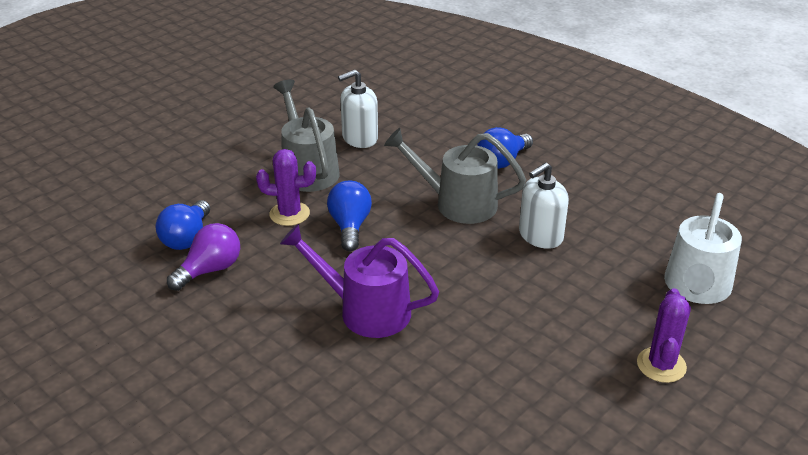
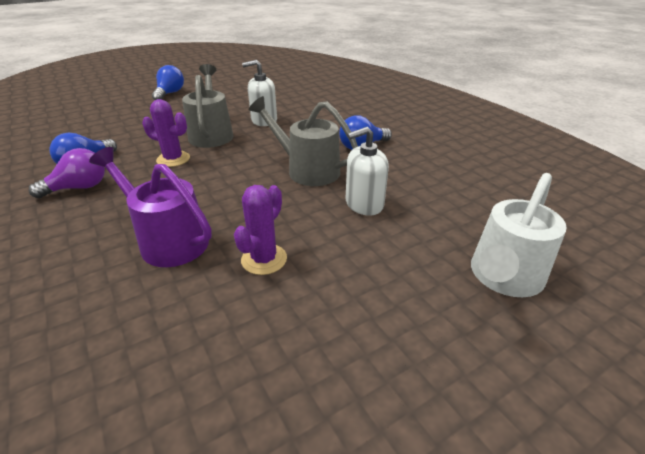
camera: 15 degrees right, 0 degrees up
(350, 226) = (210, 174): blue light bulb -> blue light bulb (170, 93)
(661, 365) = (434, 360): purple cactus -> purple cactus (264, 259)

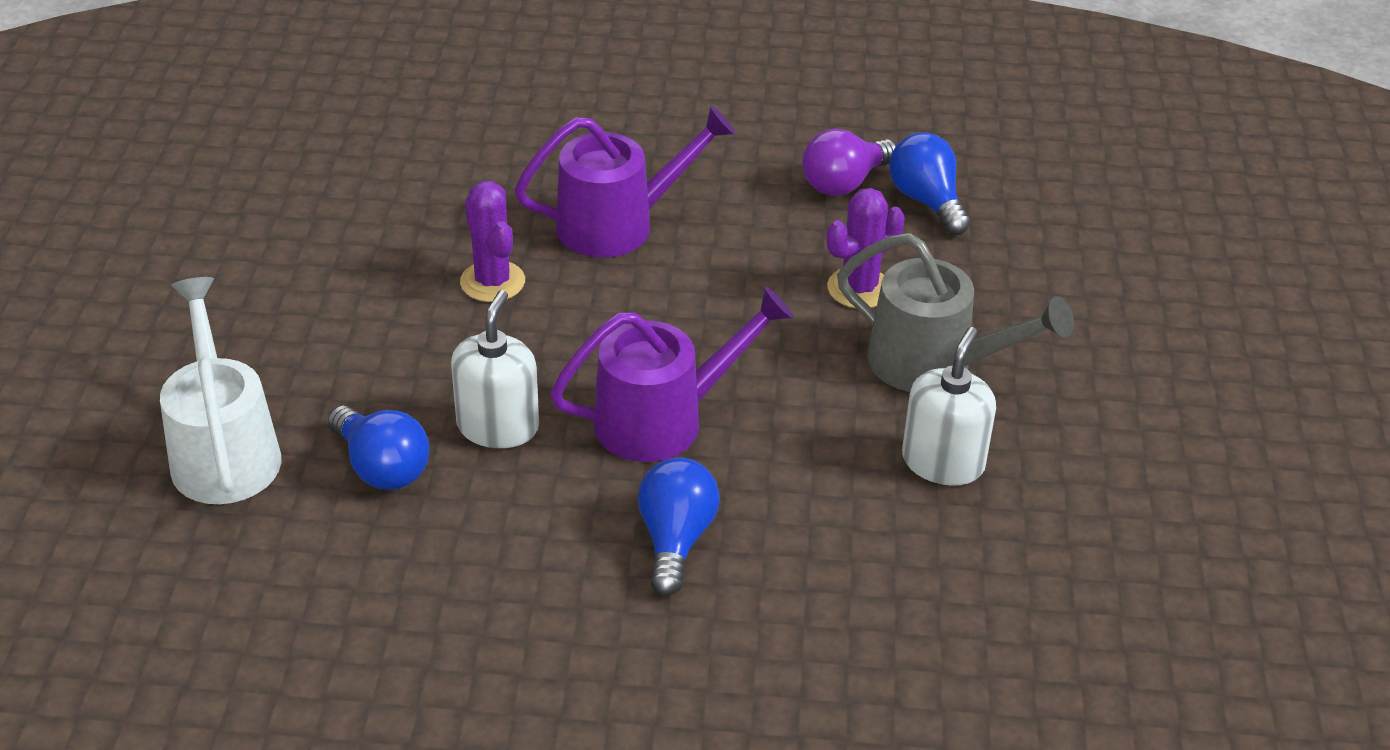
camera: 125 degrees right, 5 degrees up
(79, 188) = (844, 183): purple light bulb -> purple light bulb turned 45 degrees clockwise
(170, 93) = (1257, 380): blue light bulb -> blue light bulb (381, 467)
(306, 170) = (664, 419): grey watering can -> purple watering can

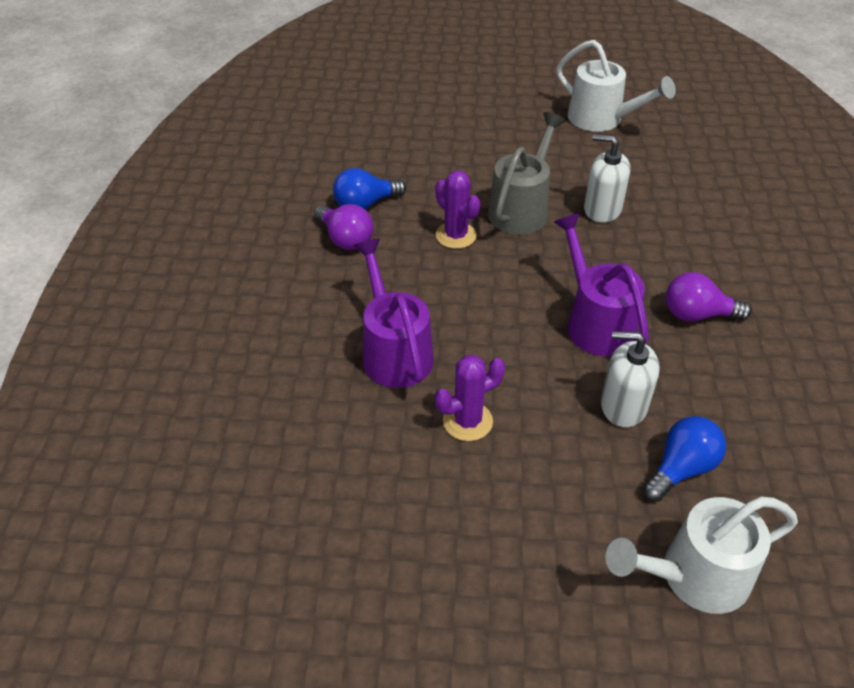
camera: 90 degrees left, 5 degrees up
(675, 540) = (697, 314): blue light bulb -> purple light bulb
(1236, 500) = (602, 119): none -> white watering can

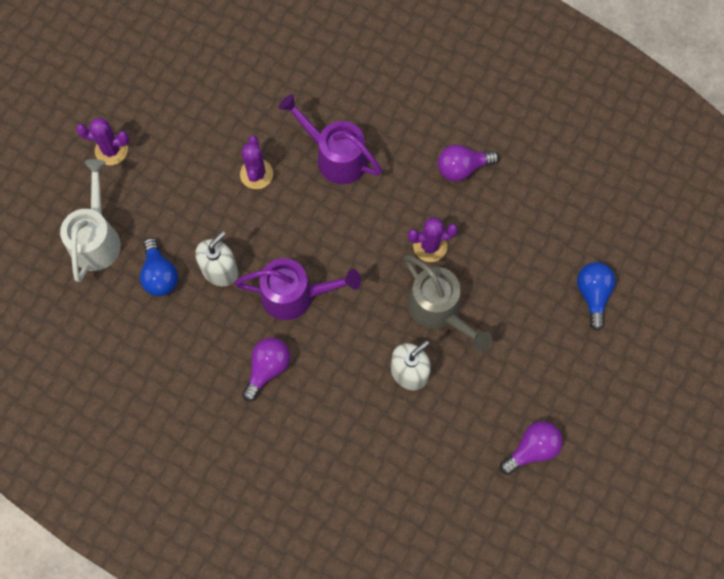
camera: 115 degrees right, 25 degrees up
(365, 204) = (497, 197): blue light bulb -> blue light bulb (593, 295)
(393, 351) = (335, 156): purple watering can -> purple watering can turned 150 degrees counterclockwise
(546, 631) = (111, 150): none -> purple cactus
(602, 119) = (532, 449): white watering can -> purple light bulb

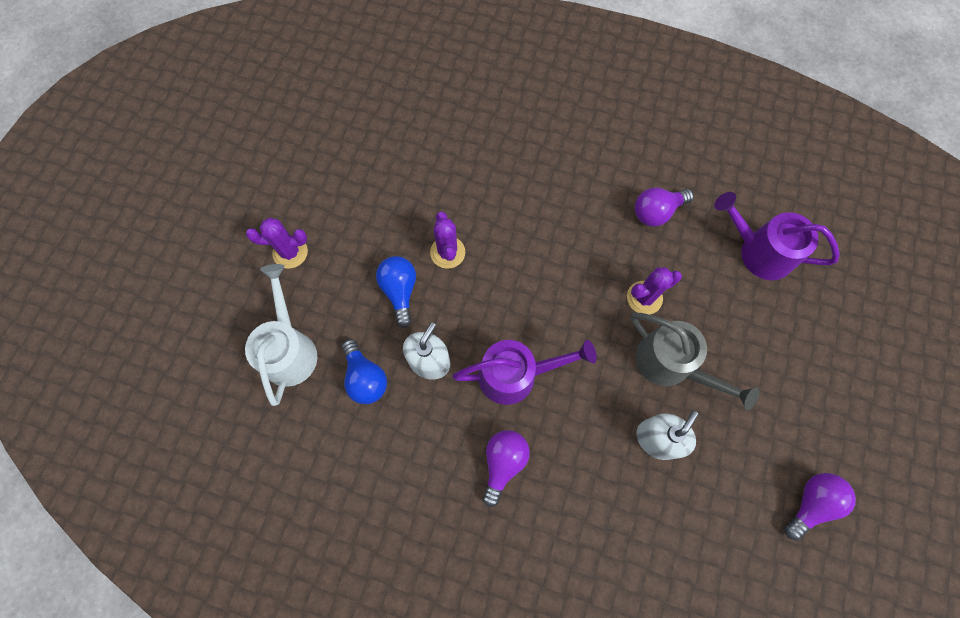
camera: 10 degrees left, 0 degrees up
(335, 156) = (524, 221): purple watering can -> purple watering can (758, 251)
(593, 295) = (824, 320): blue light bulb -> blue light bulb (400, 291)

